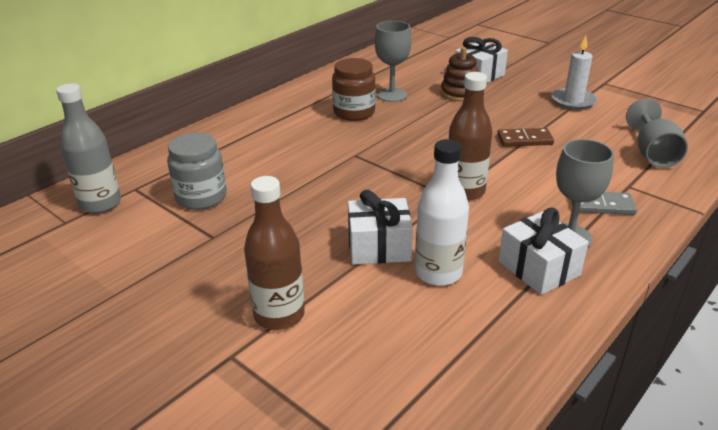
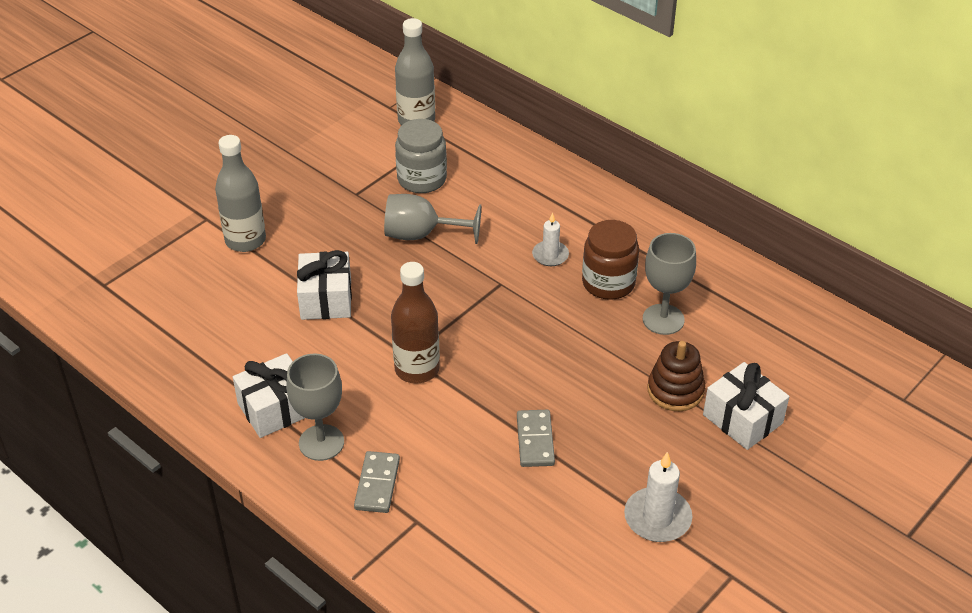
camera: 90 degrees right, 10 degrees up
(279, 315) = (245, 240): brown bottle -> grey bottle
(321, 134) = (550, 255): none -> white candle
(438, 273) = (281, 337): white bottle -> none
(524, 140) = (535, 440): brown domino -> grey domino
(652, 154) = (494, 570): grey goblet -> grey goblet (421, 235)

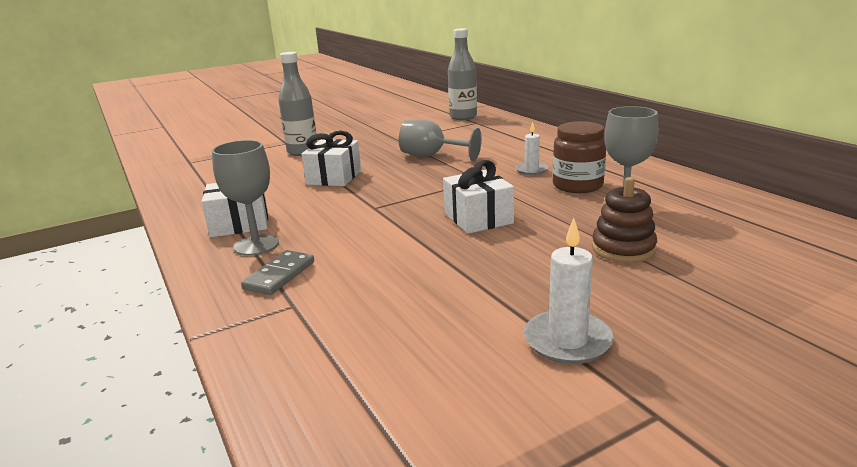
camera: 20 degrees right, 20 degrees down
(417, 369) = (375, 214): brown bottle -> none
(422, 179) = (450, 136): grey jar -> none
(535, 440) = (455, 265): grey domino -> none
(742, 419) = (699, 276): white gift -> white gift (478, 218)

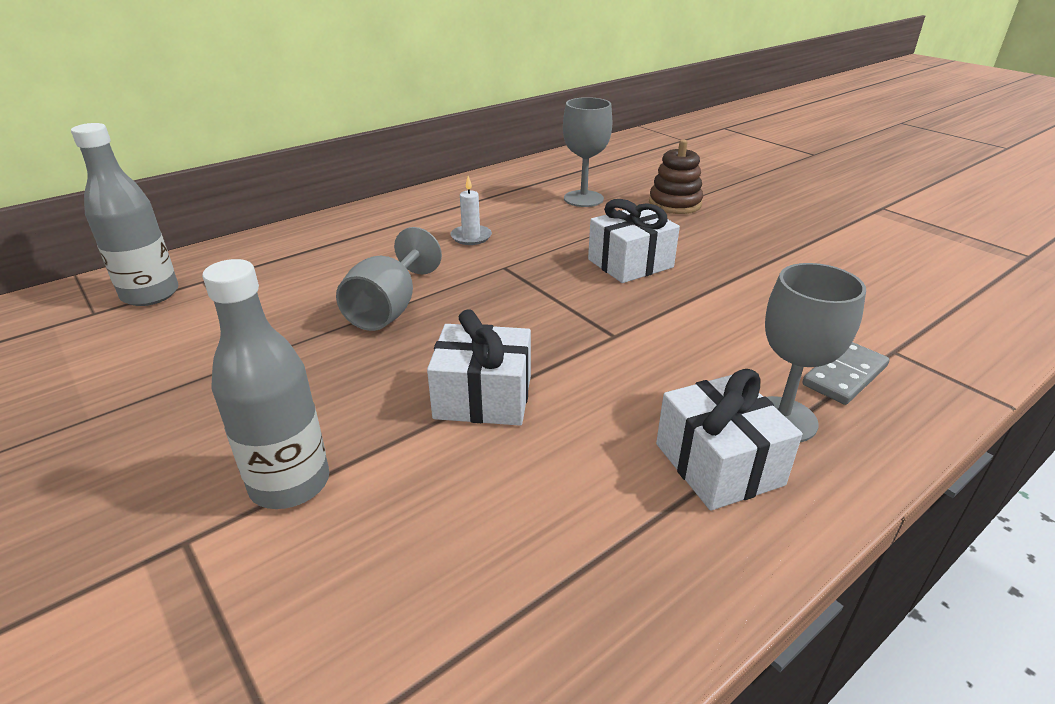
camera: 100 degrees left, 10 degrees up
(279, 275) = (845, 376): grey domino -> grey domino turned 60 degrees counterclockwise
(567, 341) = (831, 226): white candle -> none
(577, 185) = (526, 215): brown jar -> none

